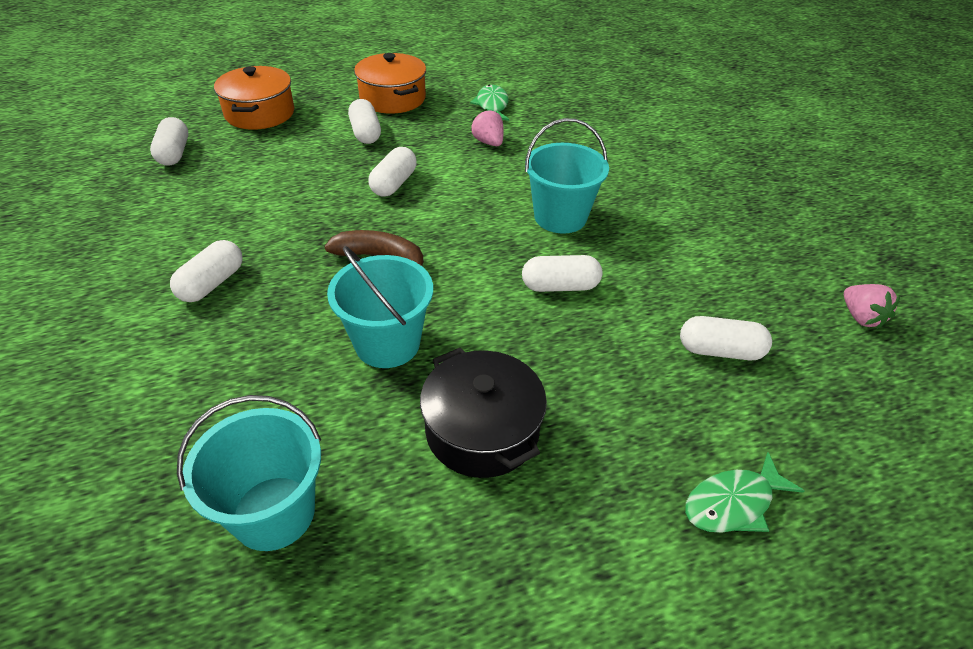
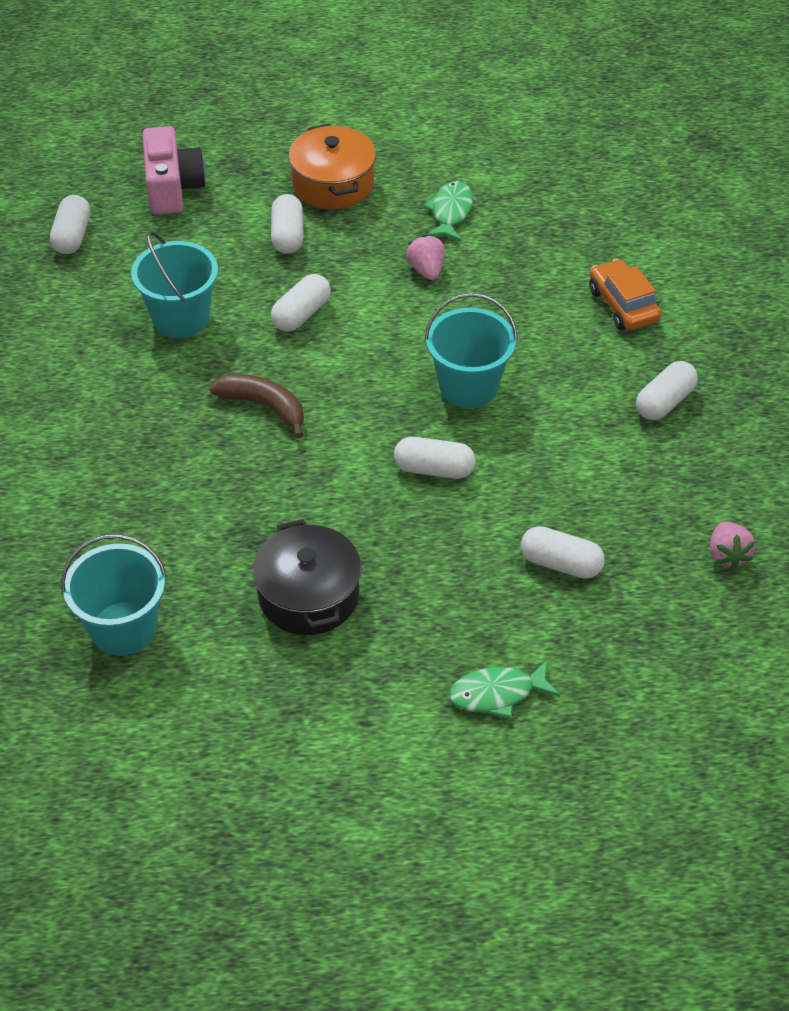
camera: 15 degrees right, 5 degrees up
(212, 283) = (96, 409): white capsule -> white capsule (664, 402)
(260, 113) = (172, 187): orange pot -> pink camera
(387, 343) = (247, 500): turquoise bucket -> turquoise bucket (181, 318)
(654, 147) = (623, 305): none -> orange car

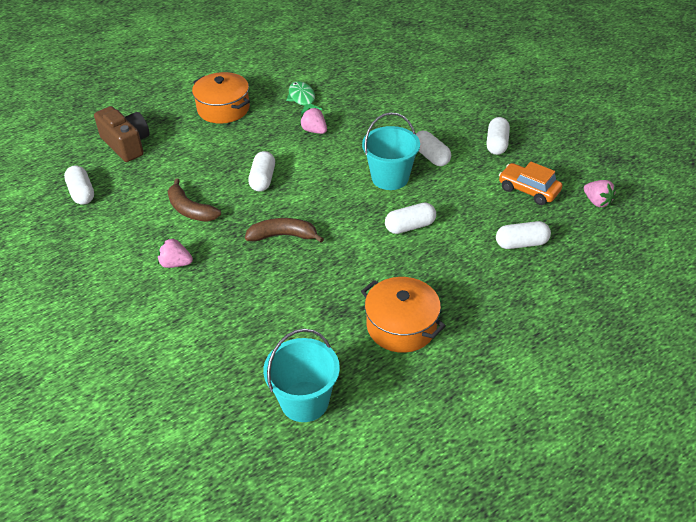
camera: 30 degrees left, 5 degrees down
(110, 384) = (175, 264): none -> pink strawberry
(172, 187) = (126, 144): pink camera -> brown camera
(181, 318) = (190, 210): turquoise bucket -> brown banana
(288, 235) = (219, 143): white capsule -> white capsule (431, 156)
(308, 595) = (401, 326): black pot -> orange pot
(497, 694) = (554, 327): green fish -> none
(623, 305) = (433, 108): orange car -> orange car (528, 190)

